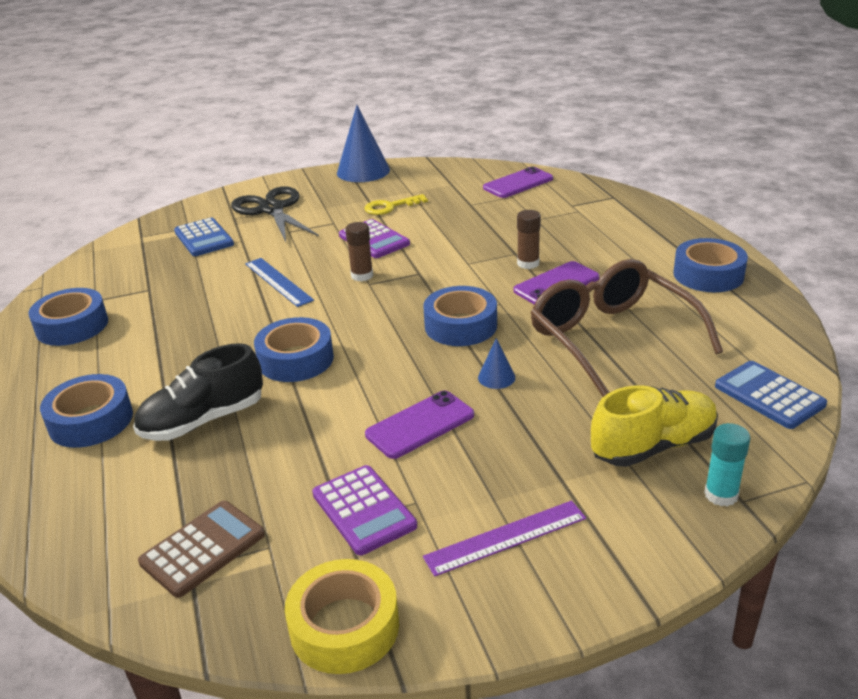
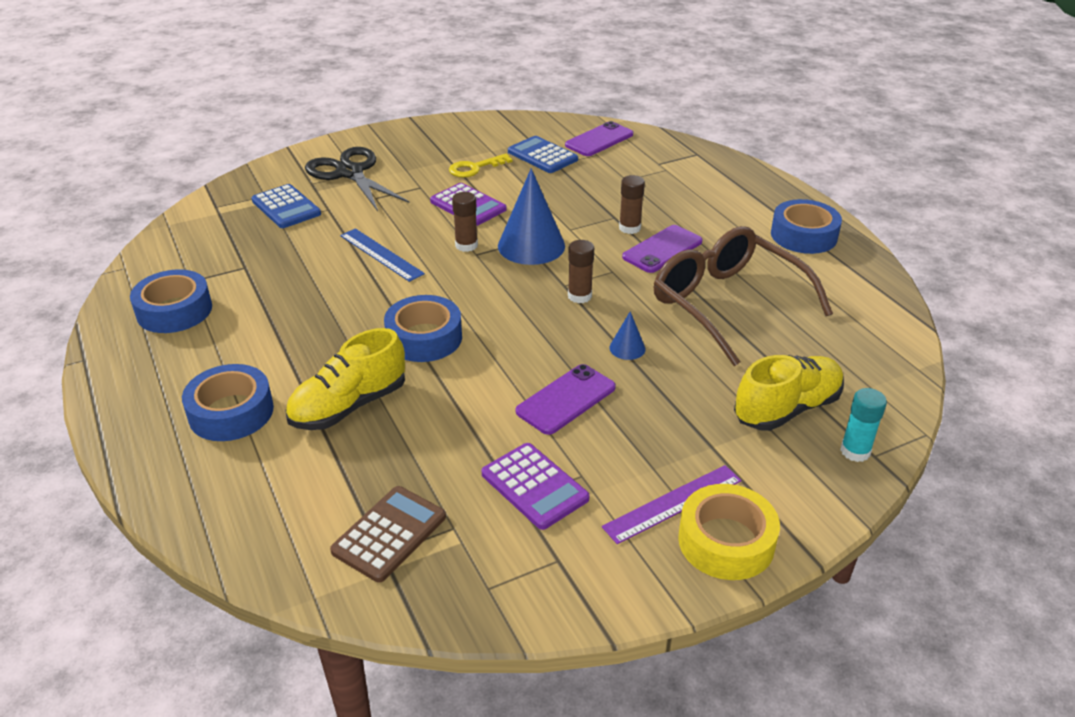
camera: 10 degrees left, 5 degrees up
(203, 420) = (349, 406): black shoe -> yellow shoe
(344, 626) = (546, 596): yellow tape -> yellow tape (726, 541)
(363, 171) = (435, 127): blue cone -> blue cone (531, 246)
(460, 326) = (579, 296): blue tape -> brown glue stick
(769, 395) = (880, 355): blue calculator -> blue calculator (542, 156)

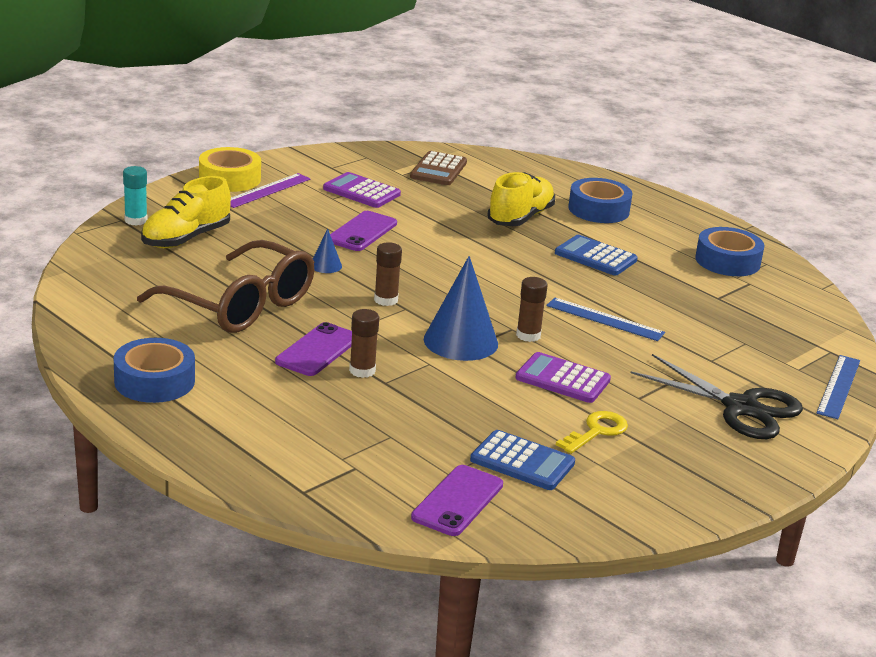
camera: 160 degrees right, 10 degrees down
(253, 179) = (838, 386): none -> blue ruler
(286, 207) = (757, 357): blue calculator -> blue calculator (595, 257)
(424, 338) = (502, 259): blue tape -> none

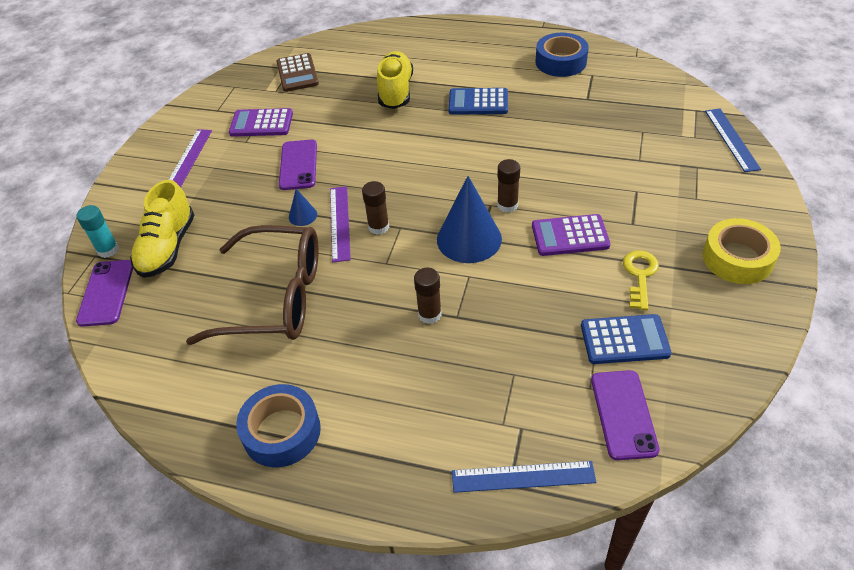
camera: 25 degrees left, 20 degrees up
(229, 179) = (148, 162): yellow tape -> yellow tape (737, 258)
(317, 350) = (377, 312): purple phone -> purple phone (106, 293)
(353, 283) = (340, 223): none -> purple ruler
(598, 209) = (438, 57): blue tape -> none
(605, 319) = (540, 159): blue ruler -> blue ruler (523, 476)
(740, 407) = (699, 194): black scissors -> none

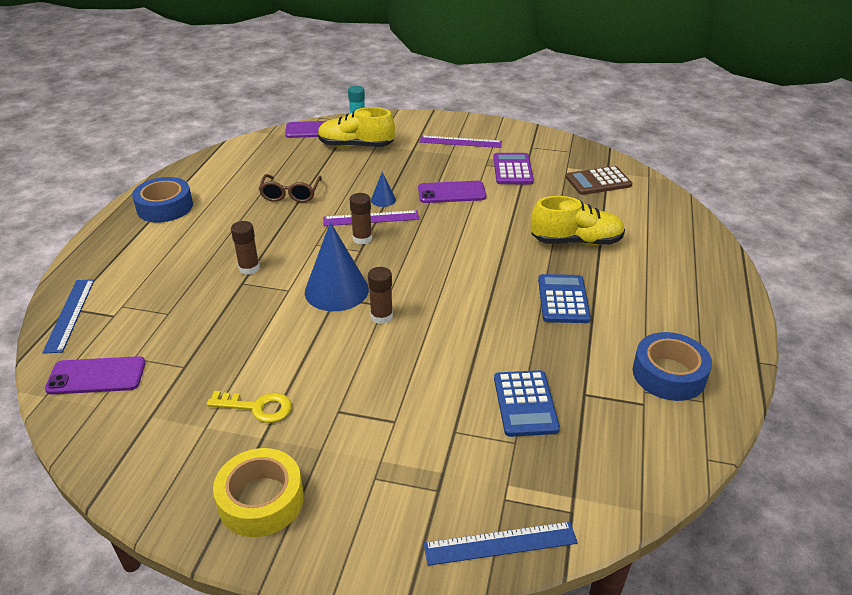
camera: 85 degrees right, 10 degrees down
(275, 298) = (290, 194): brown glasses -> brown glasses, size x0.53
(570, 236) = (328, 359): purple calculator -> none
(624, 340) = (177, 386): blue calculator -> blue calculator (525, 404)

